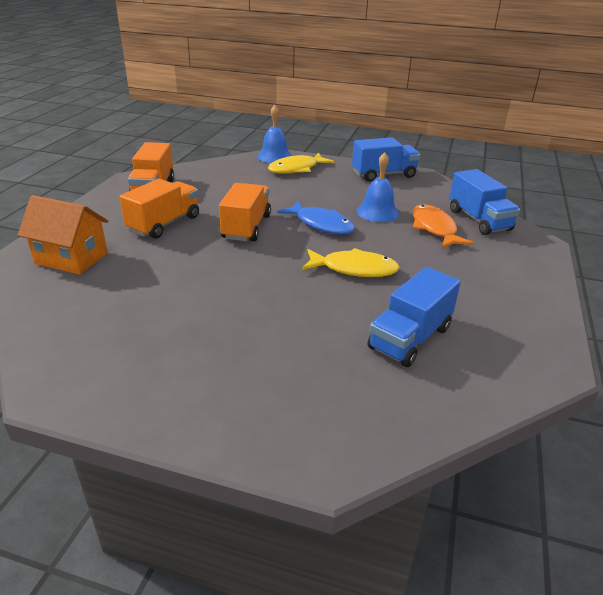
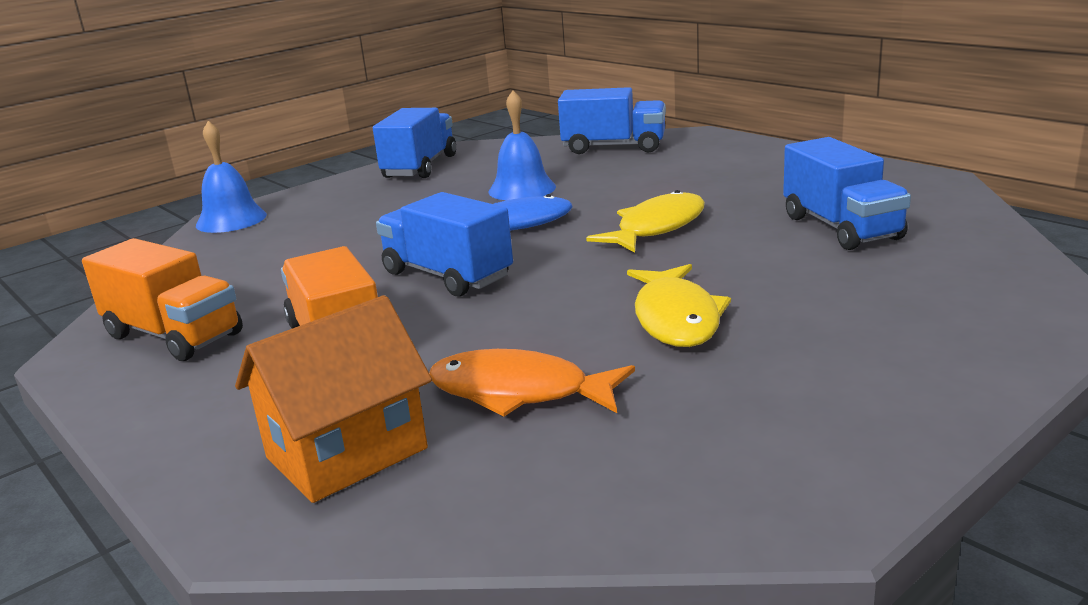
camera: 55 degrees left, 10 degrees down
(246, 227) = (447, 275): orange truck -> blue truck
(296, 169) = (305, 212): yellow fish -> yellow fish (676, 318)
(434, 228) = (606, 170): orange fish -> orange fish (519, 392)

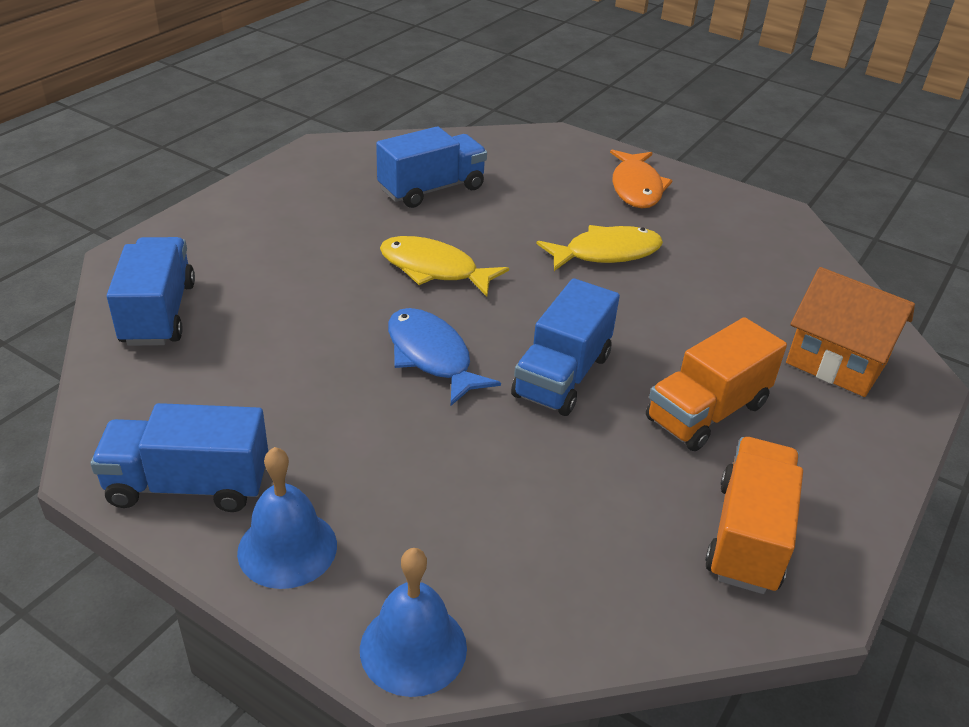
camera: 110 degrees left, 15 degrees up
(519, 392) = (731, 306): orange fish -> orange fish (636, 188)
(522, 189) = (311, 366): blue bell -> blue bell (287, 548)

